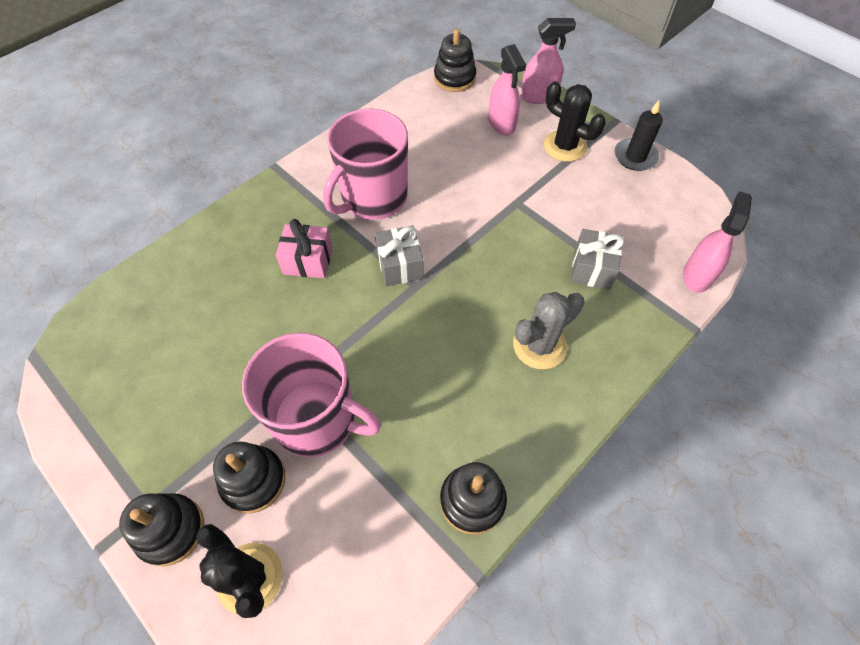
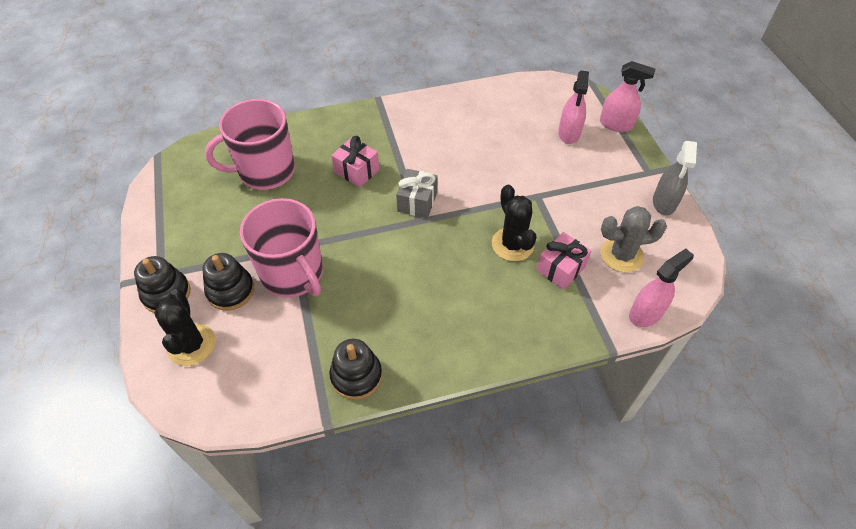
camera: 30 degrees right, 5 degrees down
(373, 198) = (431, 148): pink mug -> pink mug (265, 171)
(454, 78) = (556, 85): black stacking toy -> none
(539, 345) = (478, 302): grey cactus -> grey cactus (621, 255)
(565, 146) = (608, 171): black cactus -> black cactus (512, 244)
(592, 268) = (560, 269): grey gift -> pink gift
(635, 156) = (664, 202): black candle -> grey spray bottle

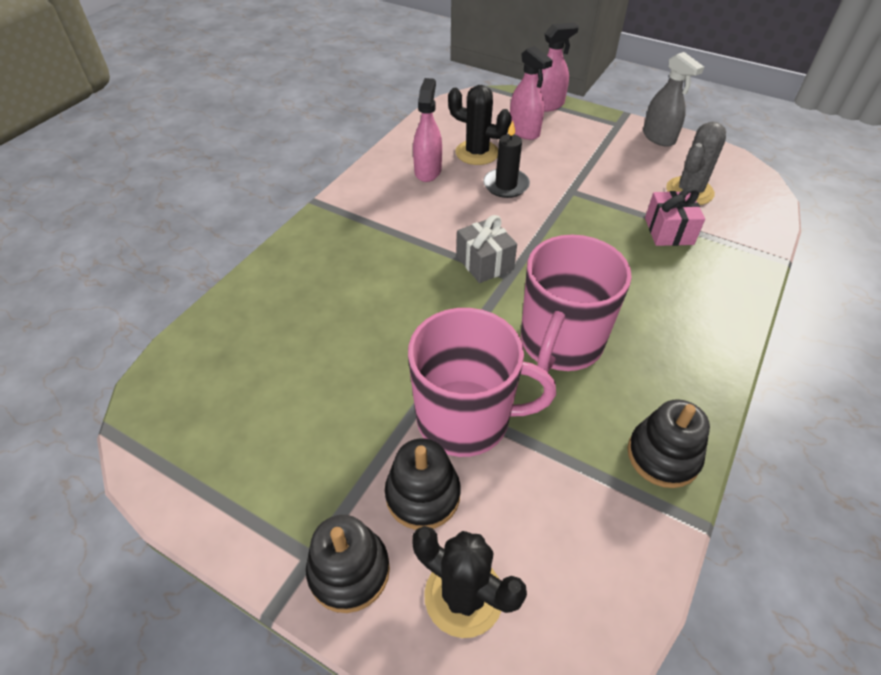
camera: 45 degrees left, 5 degrees down
(265, 171) = (285, 345): pink mug -> pink mug (560, 342)
(357, 171) = (388, 276): pink gift -> none
(500, 163) = (506, 185): none -> black candle
(512, 244) = (610, 239): black cactus -> black cactus (477, 153)
(646, 313) = (764, 219): pink spray bottle -> pink spray bottle (428, 171)

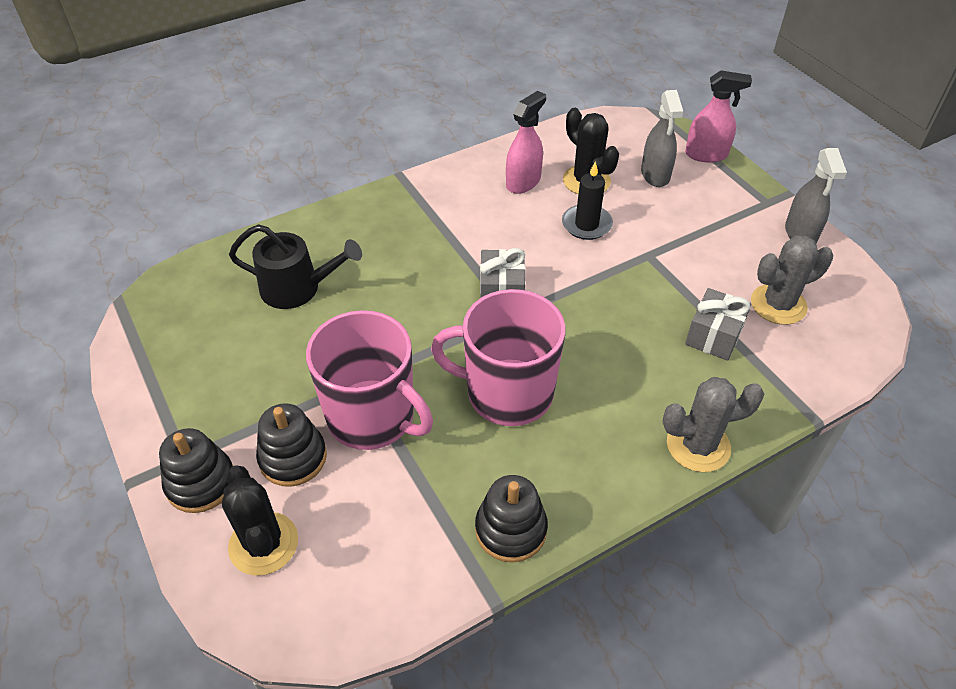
camera: 30 degrees right, 0 degrees up
(297, 335) = (297, 288): none -> black watering can
(524, 131) = (655, 175): pink spray bottle -> grey spray bottle
(560, 342) = (507, 393): pink mug -> pink mug turned 45 degrees clockwise
(669, 231) = (713, 336): pink gift -> grey gift
(732, 316) = (698, 445): none -> grey cactus

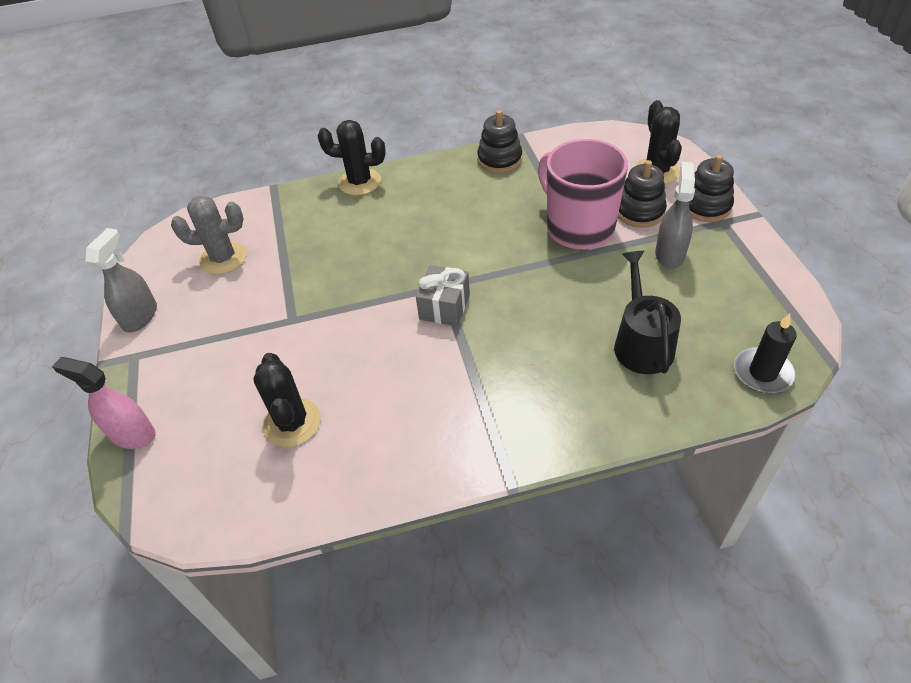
camera: 160 degrees left, 0 degrees up
(297, 288) = (641, 343): black watering can -> black watering can turned 60 degrees clockwise
(507, 393) = (472, 229): pink mug -> none
(523, 182) = (364, 436): pink spray bottle -> none
(586, 224) = (328, 363): black candle -> black candle (762, 373)
(655, 175) = (212, 415): grey spray bottle -> grey spray bottle (670, 254)
(698, 445) = (359, 182): grey cactus -> black cactus
(713, 336) = (294, 243): grey gift -> none

